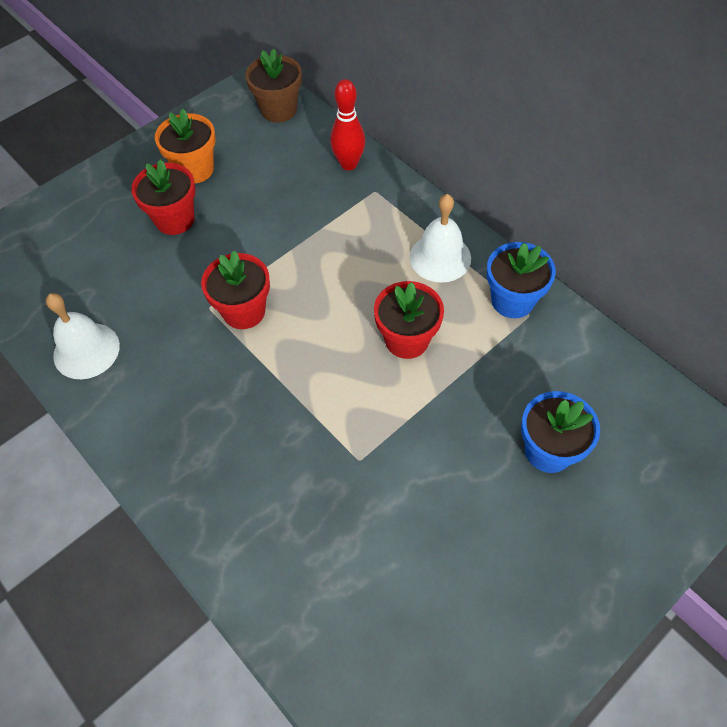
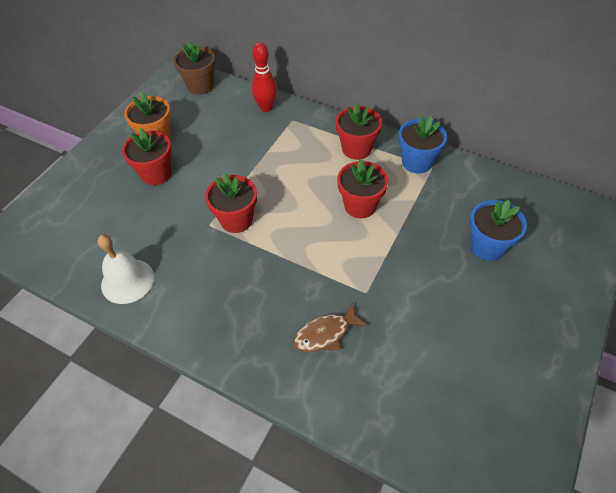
camera: 20 degrees left, 5 degrees down
(284, 496) = (325, 333): none -> brown fish
(440, 257) = (356, 149): white bell -> red flower pot

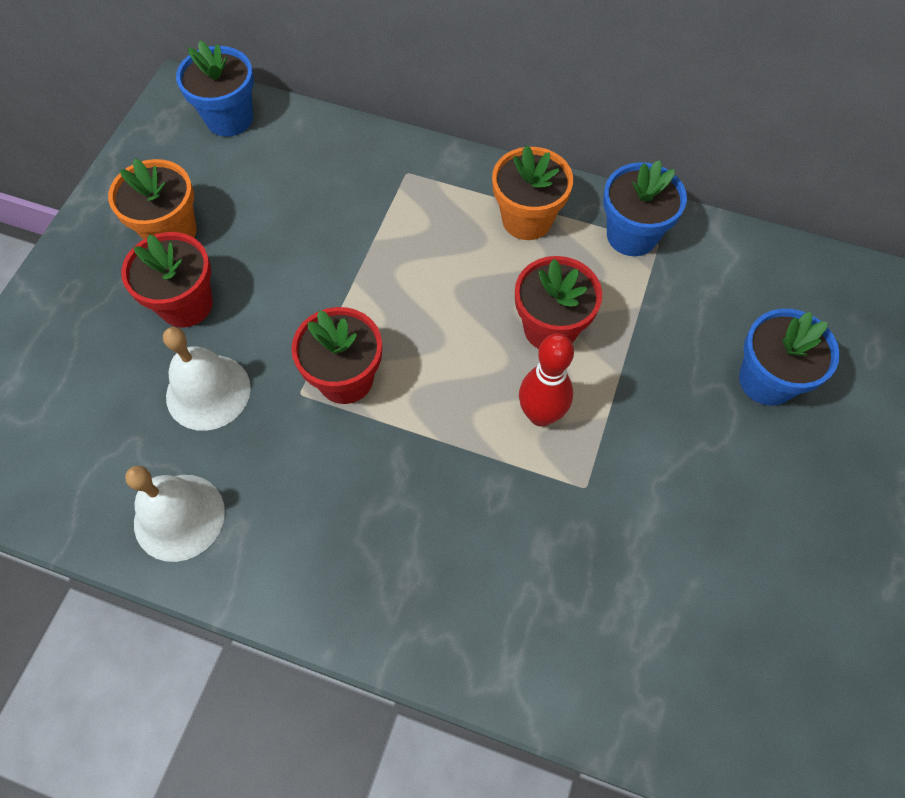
camera: 10 degrees left, 10 degrees up
(158, 218) = (208, 392): none -> white bell
(200, 86) = (229, 118): brown flower pot -> blue flower pot
(266, 108) = (356, 152): red bowling pin -> red bowling pin (540, 415)
(325, 333) = (532, 570): brown fish -> none
(356, 149) = (527, 219): red flower pot -> orange flower pot

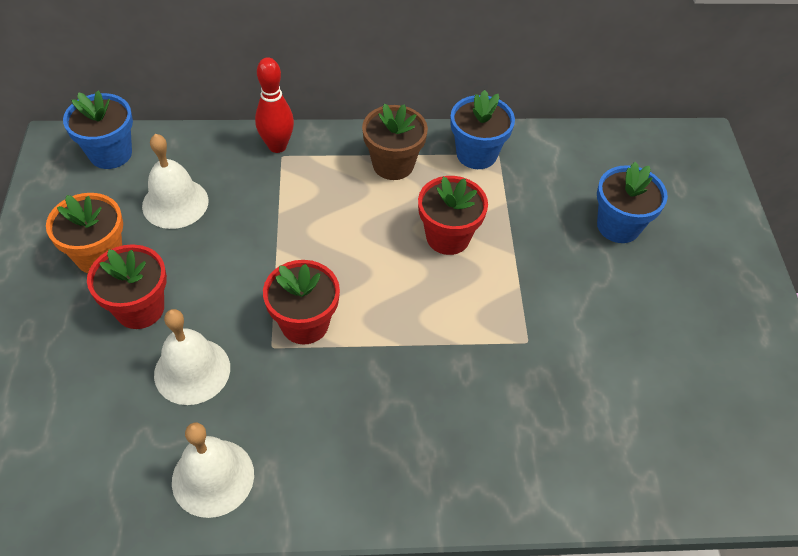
camera: 25 degrees left, 10 degrees down
(270, 195) = (175, 203): none -> white bell
(527, 219) = (393, 164): orange flower pot -> brown flower pot
(540, 415) = (470, 301): red bowling pin -> red bowling pin (277, 146)

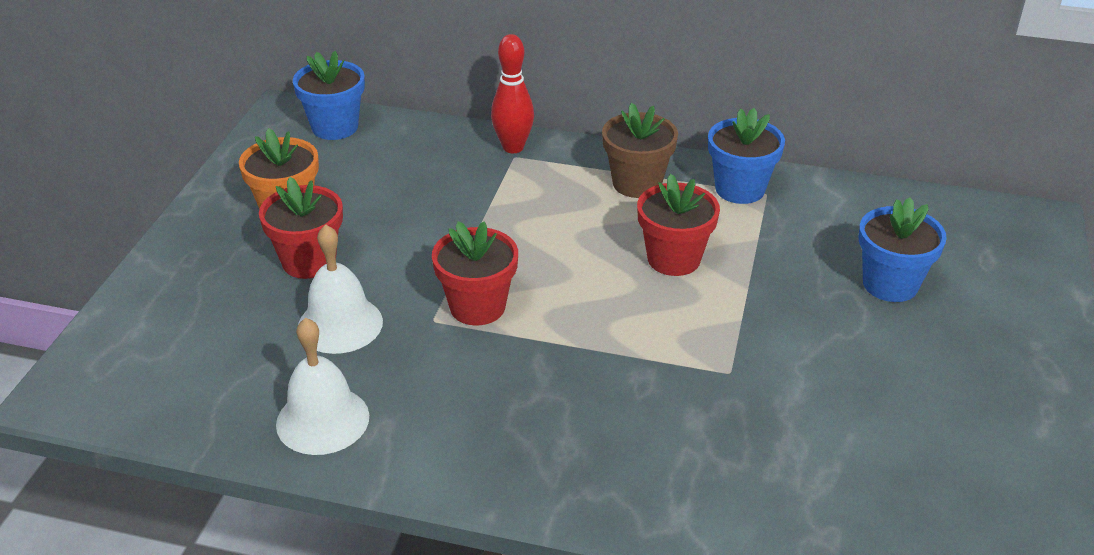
camera: 20 degrees right, 15 degrees down
(175, 203) = (383, 179): white bell -> none

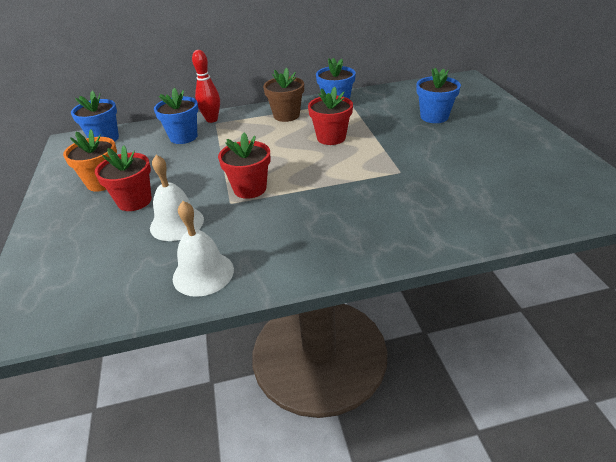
camera: 25 degrees left, 0 degrees up
(448, 167) = (183, 137): none -> blue flower pot

